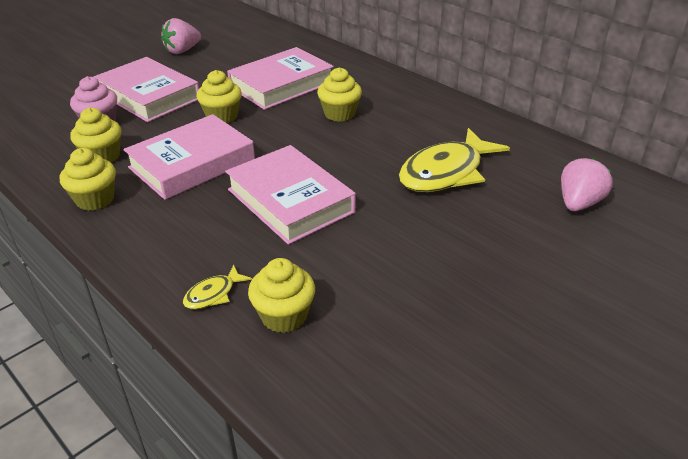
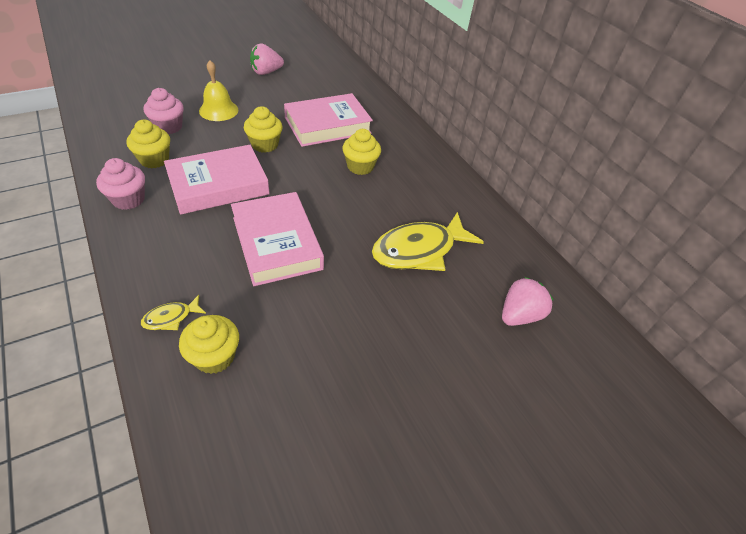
camera: 10 degrees right, 10 degrees up
(95, 199) = (128, 199): yellow cupcake -> pink cupcake
(149, 96) = (218, 110): pink book -> yellow bell

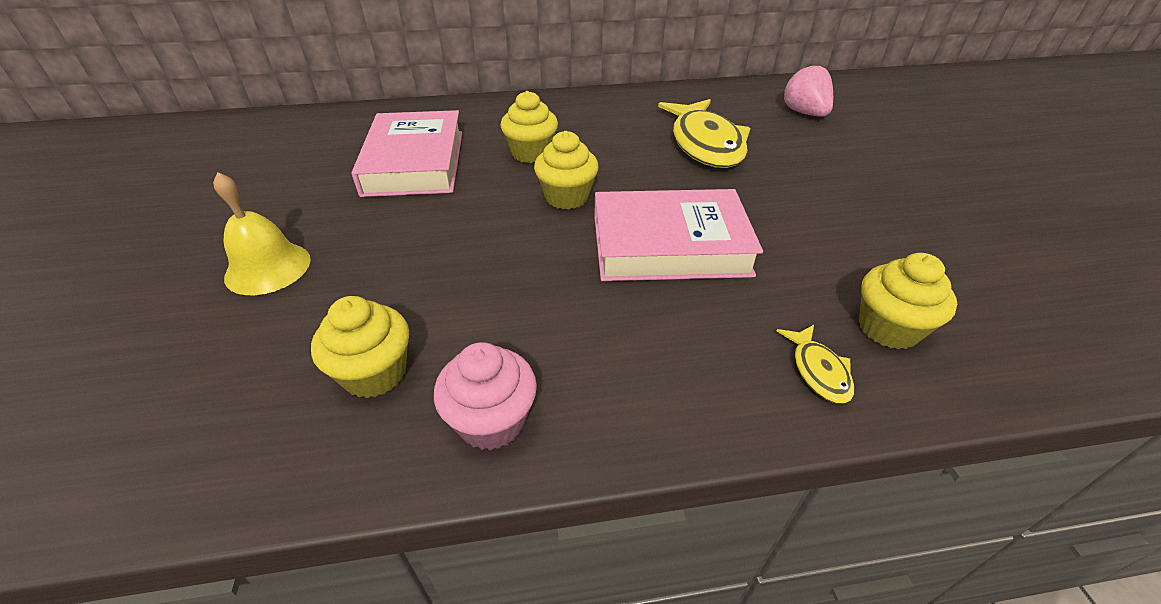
camera: 65 degrees left, 5 degrees down
(168, 127) = (266, 344): pink cupcake -> none
(218, 185) = (506, 289): pink book -> none
(265, 145) = (423, 227): yellow cupcake -> yellow cupcake (566, 197)
(266, 72) = (193, 197): pink strawberry -> none

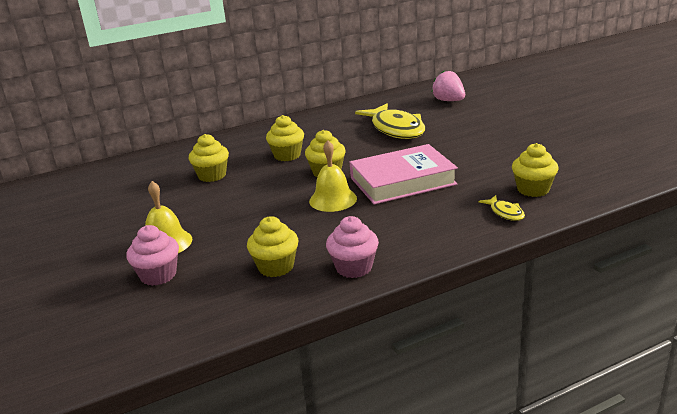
camera: 15 degrees left, 15 degrees down
(207, 331) = (158, 275): none -> pink cupcake
(414, 162) = (212, 175): pink book -> yellow cupcake
(545, 252) = (333, 199): none -> yellow bell

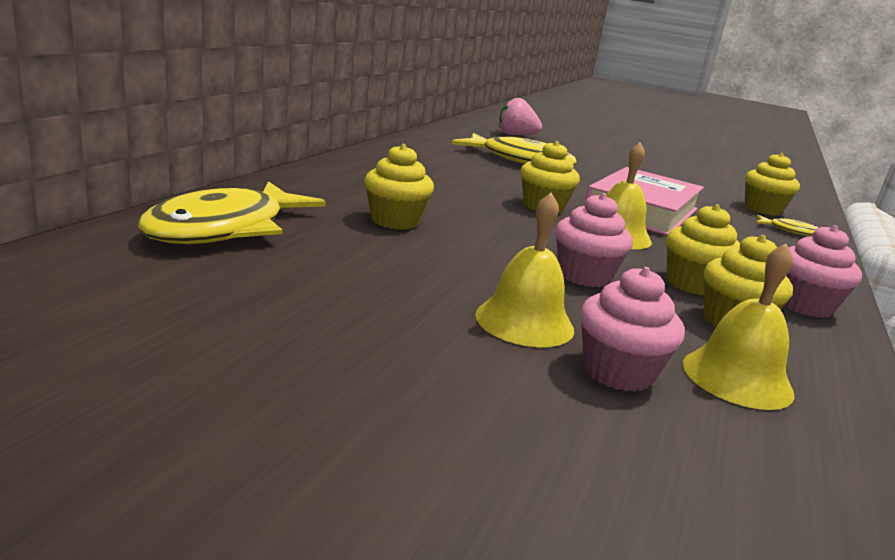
camera: 45 degrees left, 5 degrees down
(125, 173) = (225, 228): none -> yellow fish
(208, 293) = (737, 378): none -> yellow bell
(249, 224) = (584, 276): none -> pink cupcake
(287, 155) = (452, 191): yellow cupcake -> yellow cupcake (692, 284)

